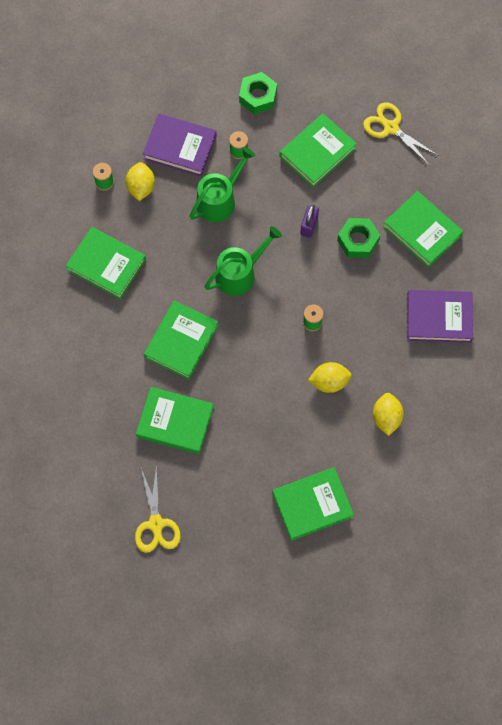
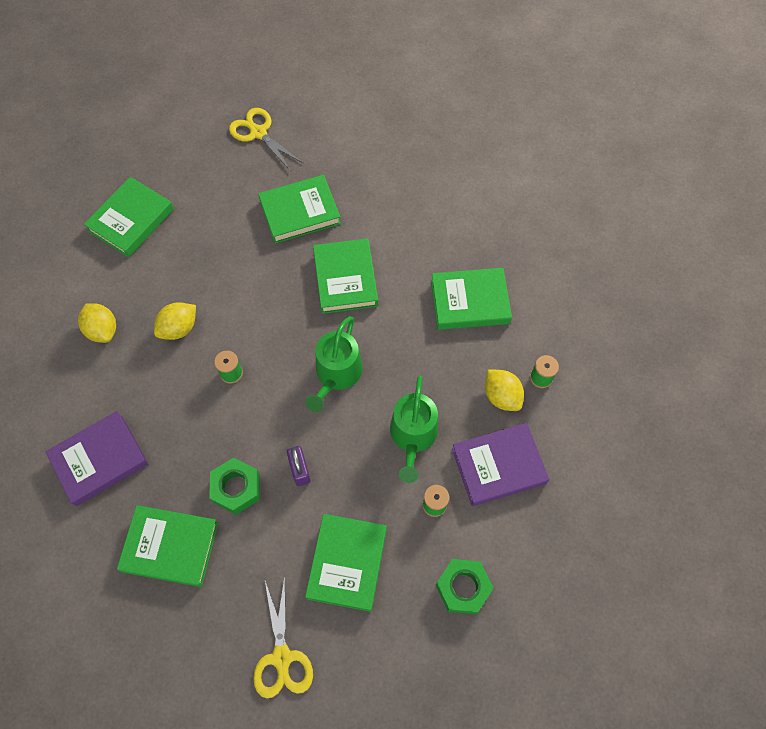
camera: 145 degrees right, 5 degrees down
(391, 128) = (282, 657): yellow scissors -> yellow scissors turned 75 degrees clockwise

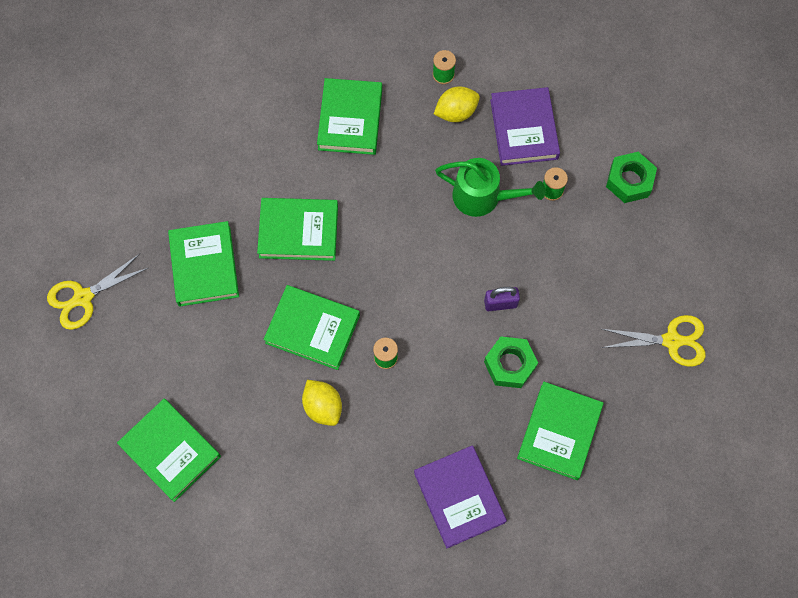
camera: 80 degrees left, 5 degrees up
(103, 330) = (308, 489): yellow lemon -> none
(336, 374) = (406, 256): green watering can -> none
(347, 563) = (595, 274): green book -> green book (312, 329)

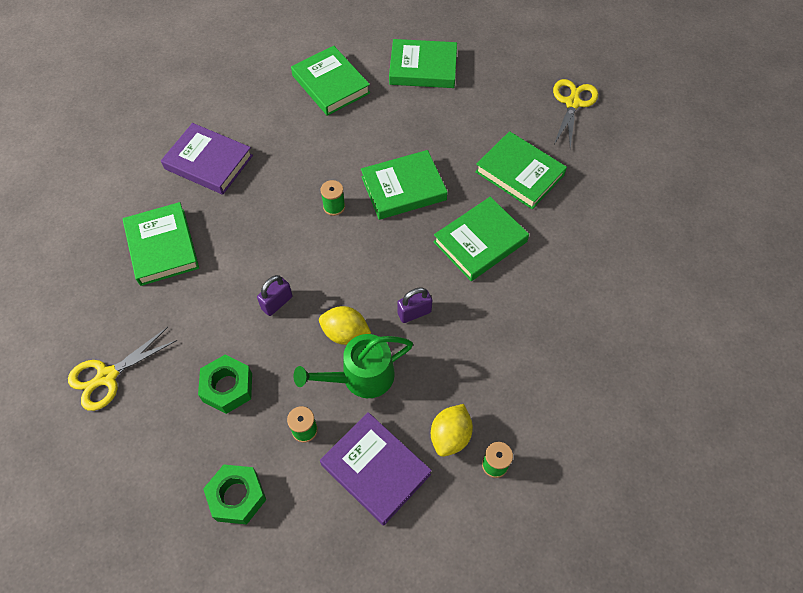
camera: 140 degrees right, 10 degrees down
(323, 407) = (350, 150): yellow lemon -> yellow lemon (345, 333)
(350, 119) = (532, 357): green book -> green book (331, 84)
(403, 214) = (414, 313): none -> purple padlock
(510, 364) = (235, 265): green nut -> green nut (227, 387)

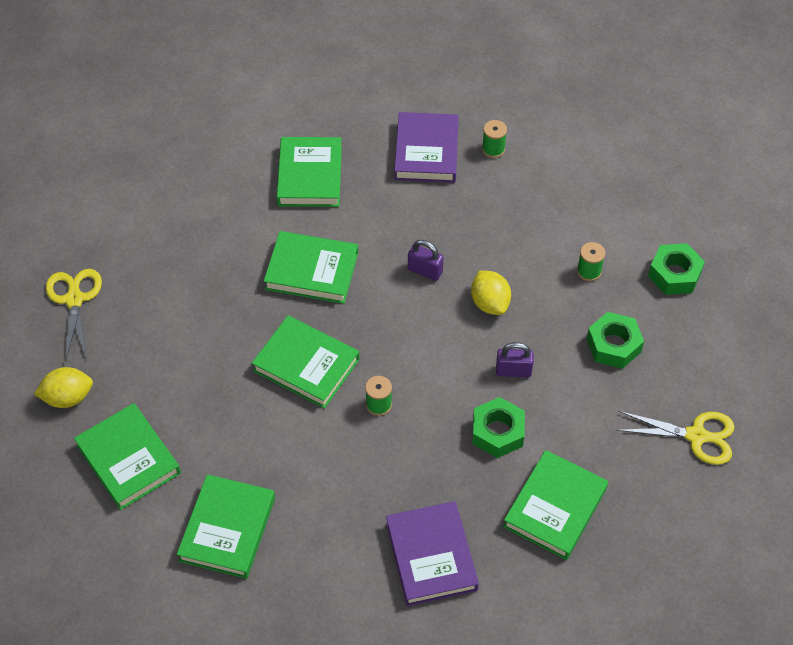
camera: 130 degrees left, 5 degrees down
(244, 257) = (497, 432): none -> green nut
(361, 377) = (513, 267): green watering can -> none
(375, 469) = (569, 210): purple book -> purple book (426, 151)
(450, 436) = (500, 185): yellow lemon -> yellow lemon (68, 397)
(519, 173) = (206, 289): green book -> green book (310, 176)
(572, 103) = (74, 299): yellow scissors -> yellow scissors turned 105 degrees clockwise

